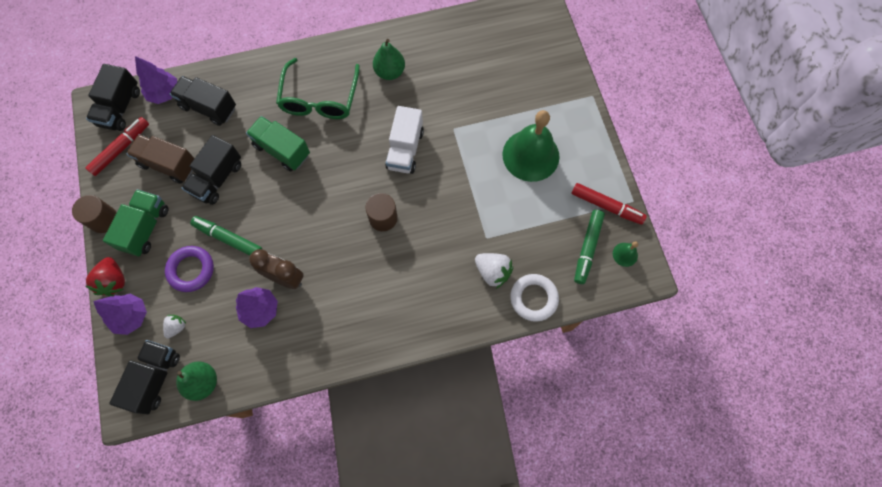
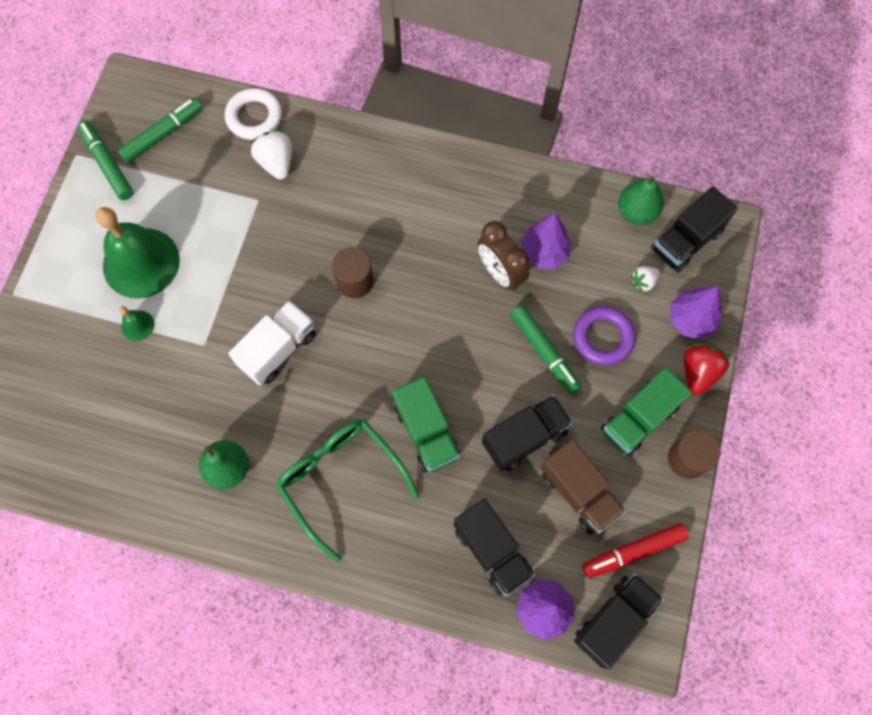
camera: 150 degrees left, 0 degrees up
(319, 99) = (340, 480): green glasses -> green glasses turned 75 degrees counterclockwise
(606, 206) = (107, 164): red marker -> green marker
(625, 254) = (131, 109): green bell -> green bell (138, 325)

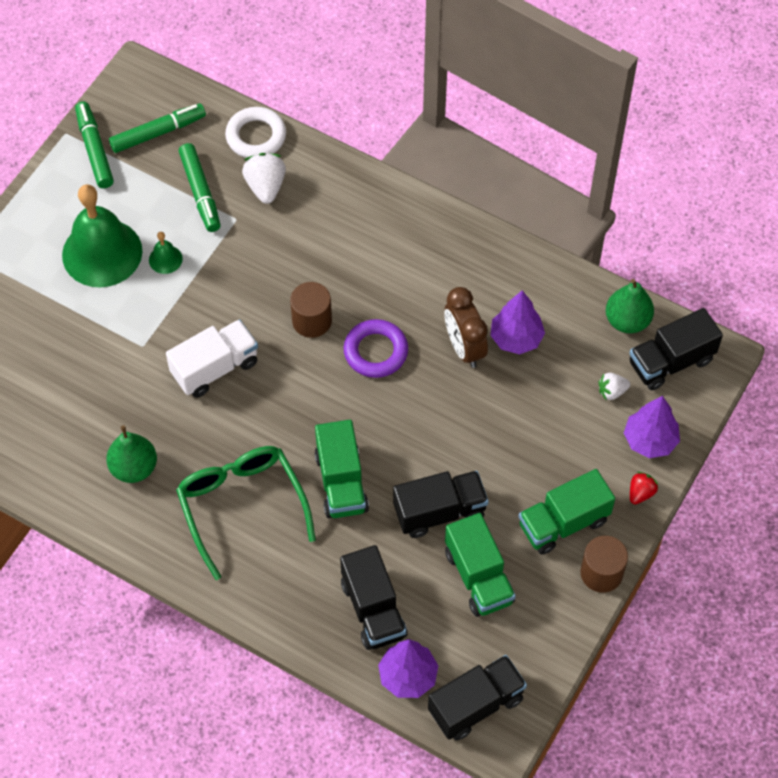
camera: 15 degrees right, 10 degrees down
(138, 325) = (82, 312): green bell -> green bell (165, 259)
(544, 352) = (486, 435): green marker -> green marker (200, 192)
(579, 492) = (479, 577): brown truck -> green truck
(603, 338) = (551, 436): purple ring -> purple ring (375, 351)
(633, 552) = (517, 646): red marker -> none
(698, 372) = (641, 493): red strawberry -> red strawberry, size x0.60

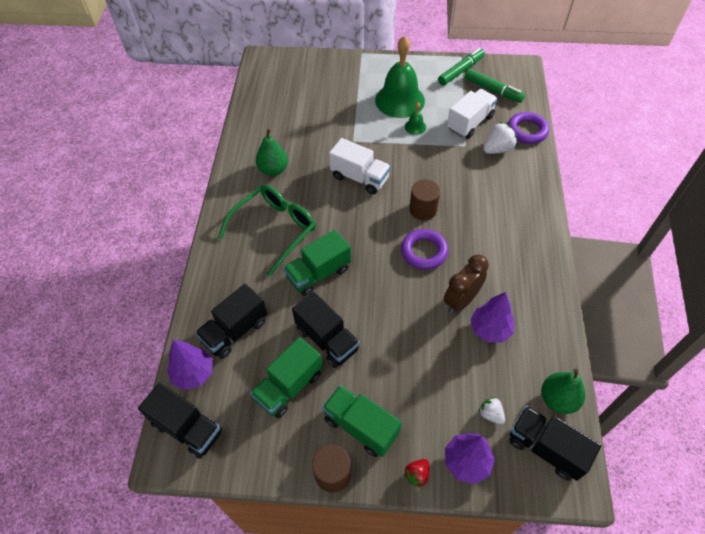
camera: 65 degrees right, 5 degrees down
(200, 192) = (470, 123): green marker -> white truck
(256, 136) = (527, 131): white ring -> purple ring
(641, 493) = (417, 474): red strawberry -> red strawberry turned 120 degrees clockwise

